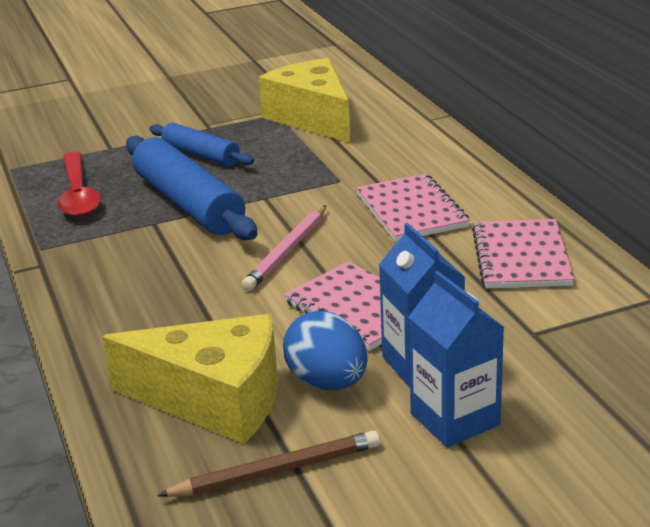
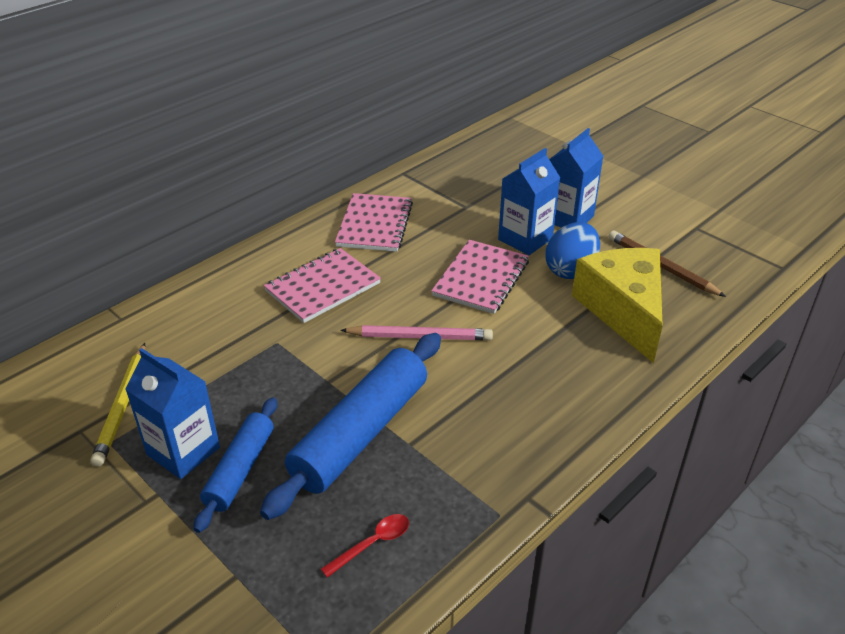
camera: 115 degrees left, 10 degrees up
(78, 194) = (372, 544): red spoon -> red spoon, size x0.52
(241, 137) = (183, 451): none -> blue carton
(312, 118) = (122, 406): yellow cheese -> yellow pencil
(521, 257) = (374, 224): pink notebook -> pink notebook turned 60 degrees counterclockwise

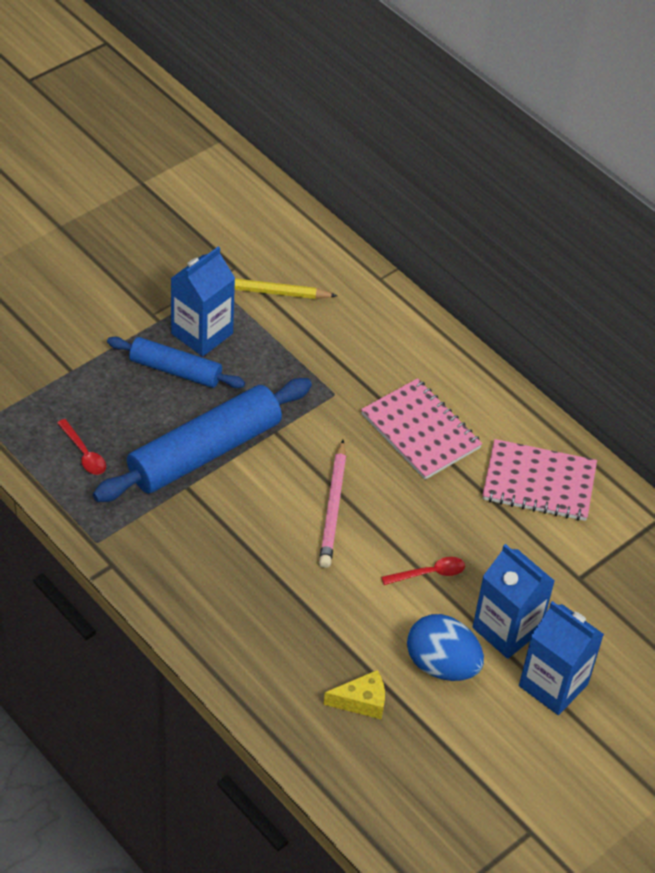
camera: 90 degrees right, 10 degrees up
(361, 433) = (205, 452): blue rolling pin -> blue rolling pin turned 75 degrees counterclockwise
(481, 278) = (429, 573): pink notebook -> red spoon
(623, 311) = (361, 701): yellow cheese -> yellow cheese, size x0.43
(661, 266) = (445, 765): brown pencil -> none

